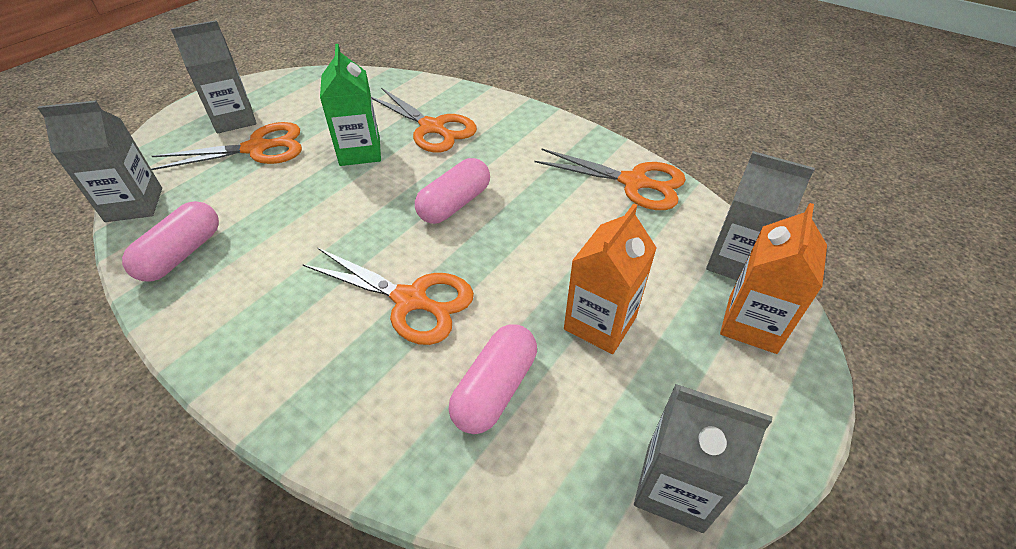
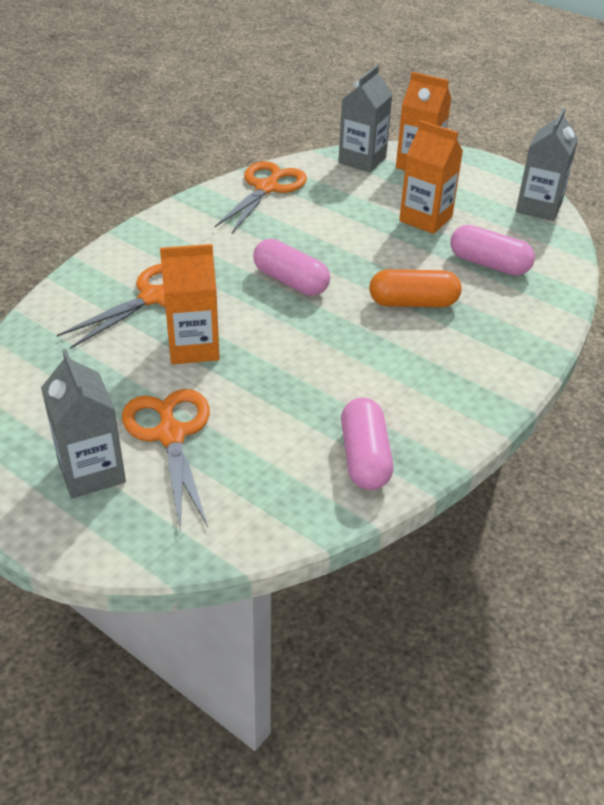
camera: 90 degrees left, 5 degrees down
(134, 205) = (278, 525): grey carton -> none
(182, 254) = (364, 457): pink capsule -> pink capsule turned 60 degrees clockwise
(360, 152) = (193, 347): green carton -> orange carton
(410, 300) = (413, 303): orange scissors -> orange capsule

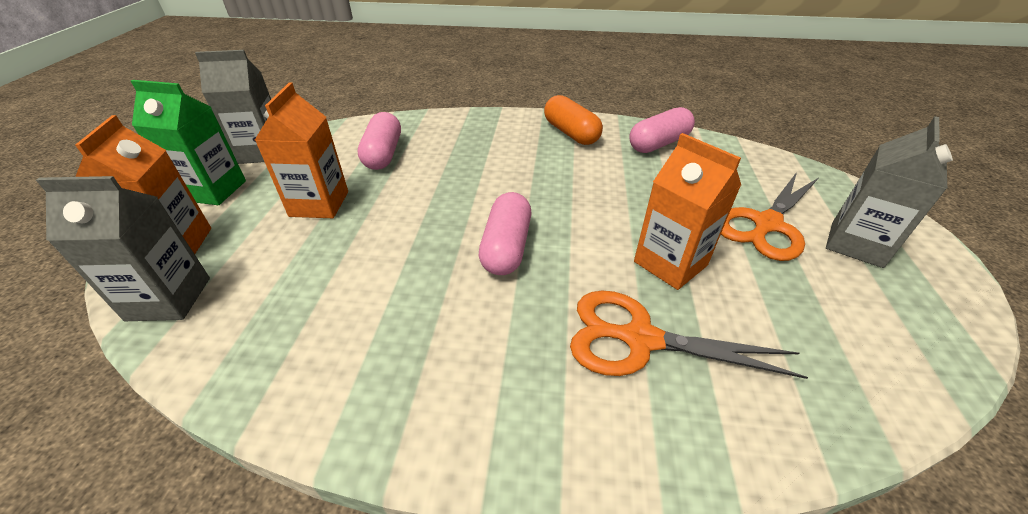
camera: 120 degrees left, 0 degrees up
(266, 188) = (297, 366): orange scissors -> none
(413, 303) = (474, 172): orange capsule -> orange capsule (571, 133)
(484, 182) = (213, 190): none -> green carton

